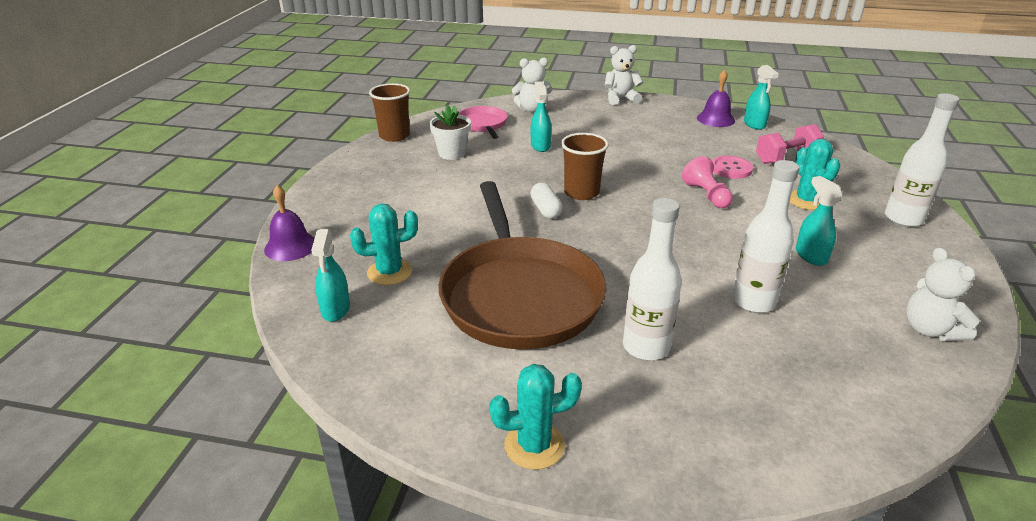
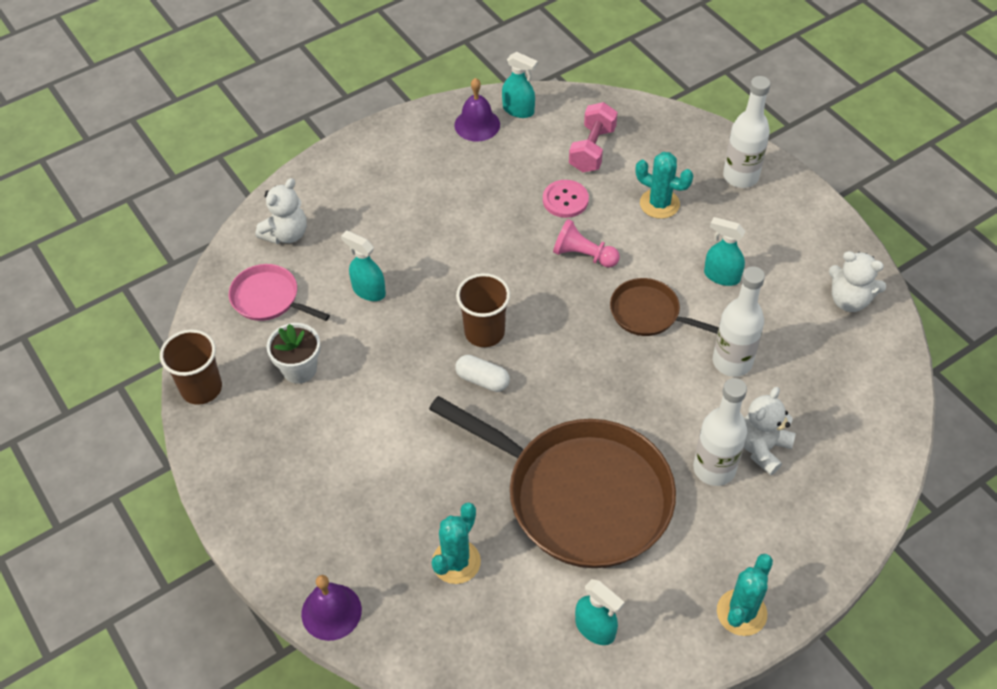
camera: 45 degrees left, 20 degrees up
(335, 309) = (470, 635): turquoise spray bottle -> turquoise spray bottle (595, 628)
(620, 99) = (353, 150): white teddy bear -> white teddy bear (762, 448)
(716, 242) = (648, 313): none -> brown pan

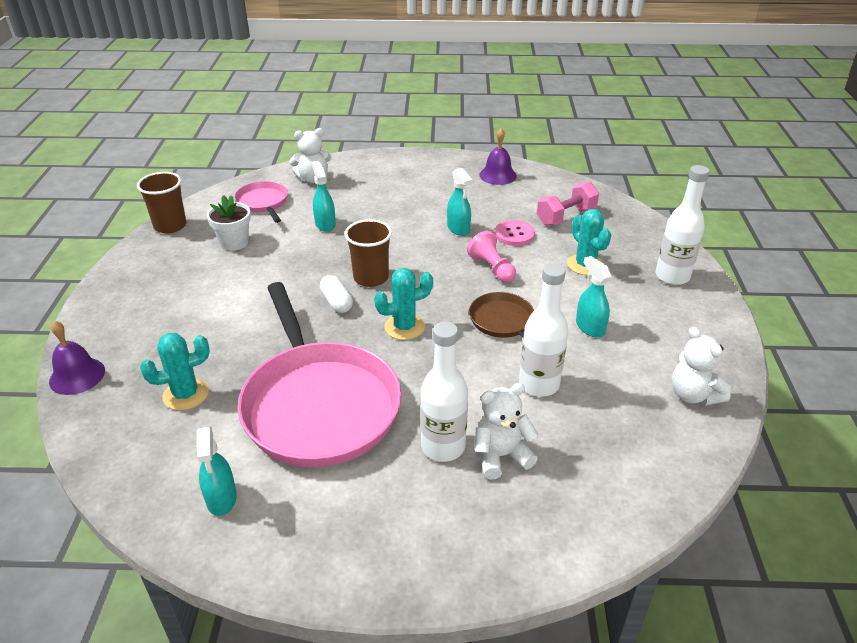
camera: 35 degrees right, 15 degrees down
(518, 110) = (535, 178): turquoise spray bottle -> turquoise spray bottle (458, 228)
(581, 496) = (319, 405): brown pan -> pink pan
(741, 612) = (347, 566): turquoise cactus -> turquoise cactus (404, 327)

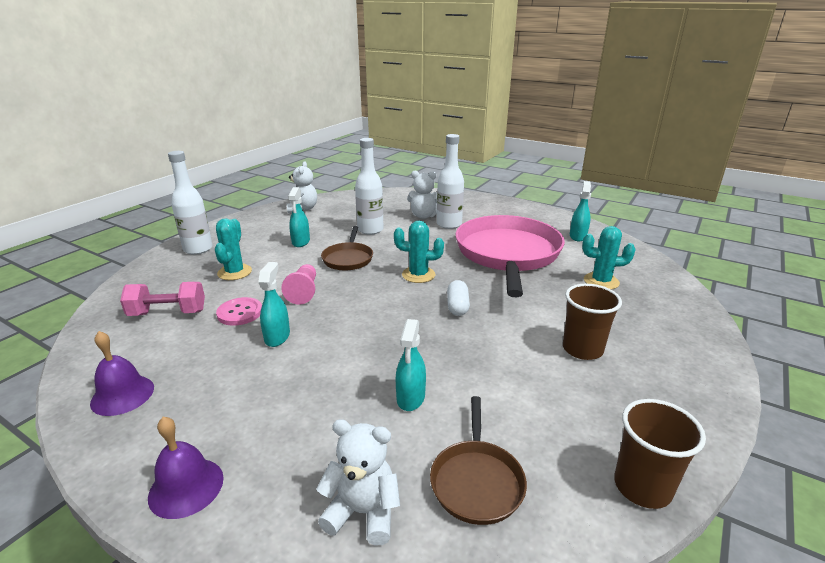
camera: 150 degrees left, 10 degrees down
(77, 376) = (700, 316): purple bell -> purple bell (186, 487)
(234, 242) = (541, 412): white flower pot -> none
(263, 203) = (476, 481): pink pan -> brown pan
(371, 278) = (412, 317): brown cup -> brown cup (582, 349)

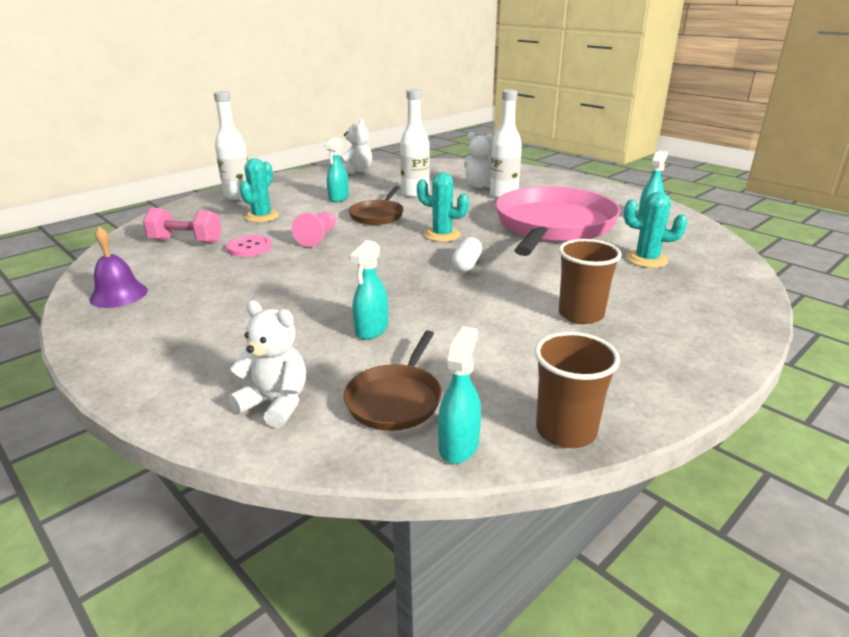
camera: 15 degrees right, 0 degrees up
(186, 487) = (137, 363): purple bell -> none
(277, 337) = (273, 269): turquoise spray bottle -> turquoise spray bottle (459, 445)

